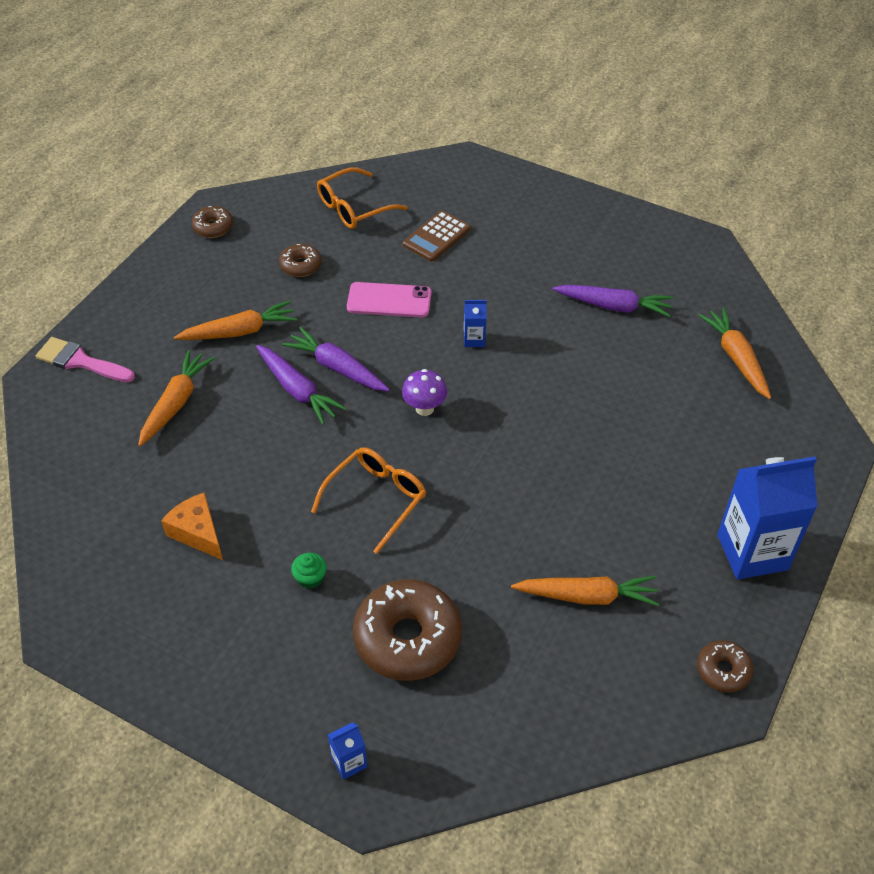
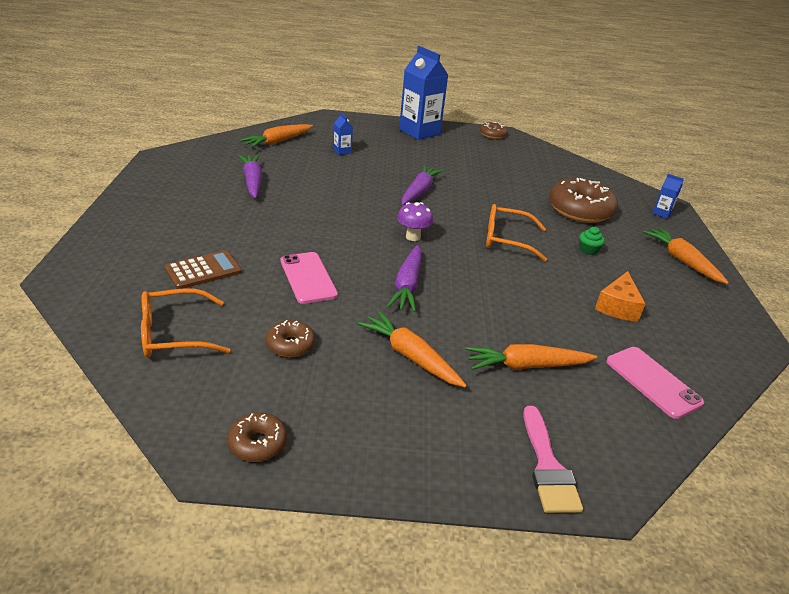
camera: 120 degrees left, 15 degrees down
(92, 486) = (653, 382): none -> pink phone
(297, 390) = (448, 299): purple carrot -> purple carrot (419, 192)
(354, 208) = (174, 334): orange glasses -> orange glasses turned 135 degrees clockwise
(436, 237) = (203, 270): brown calculator -> brown calculator turned 45 degrees counterclockwise
(474, 339) = (327, 229): blue carton -> blue carton (342, 151)
(587, 596) = (493, 167): orange carrot -> orange carrot (682, 261)

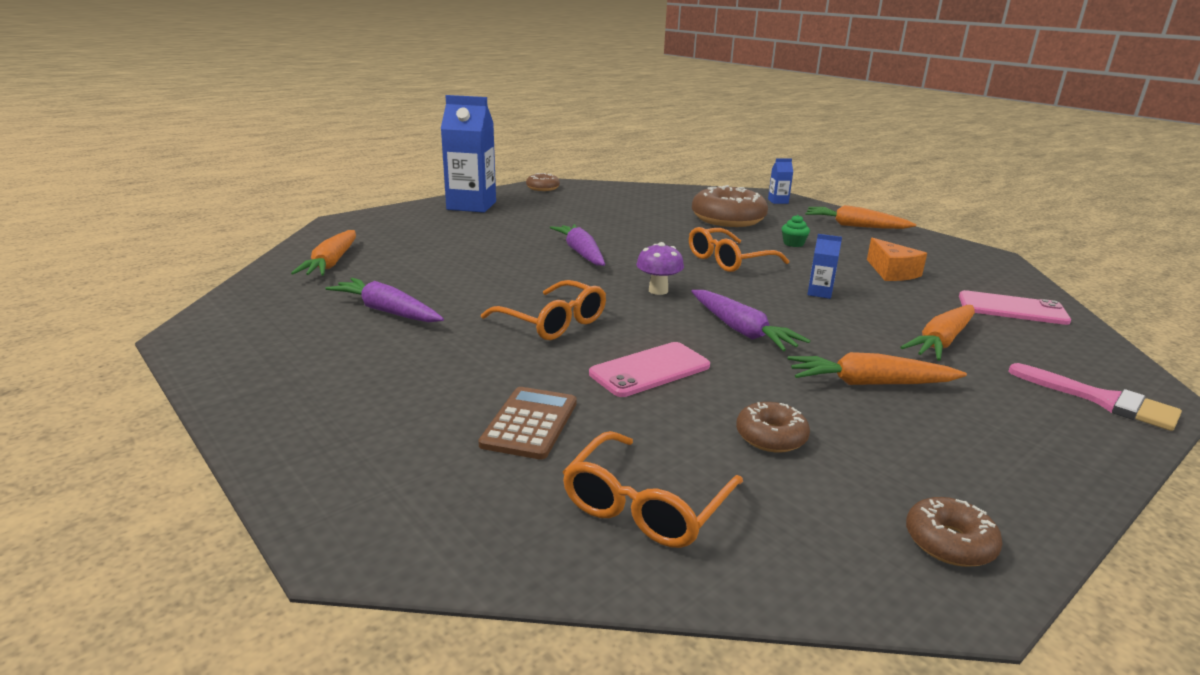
camera: 40 degrees left, 10 degrees down
(308, 278) = (650, 370): pink phone -> pink phone turned 60 degrees counterclockwise
(315, 226) = (553, 322): none -> orange glasses
(342, 151) = (429, 247): blue carton -> blue carton (819, 293)

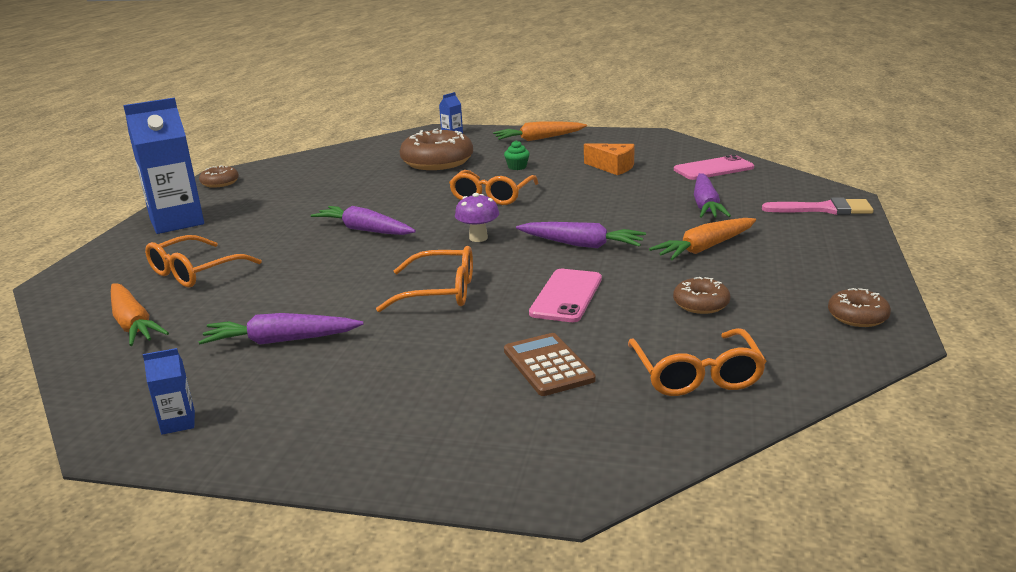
camera: 35 degrees left, 0 degrees up
(423, 242) = (195, 272): none -> orange glasses
(819, 293) = (590, 199): blue carton -> blue carton (178, 423)
(941, 341) = (706, 205): orange carrot -> purple carrot

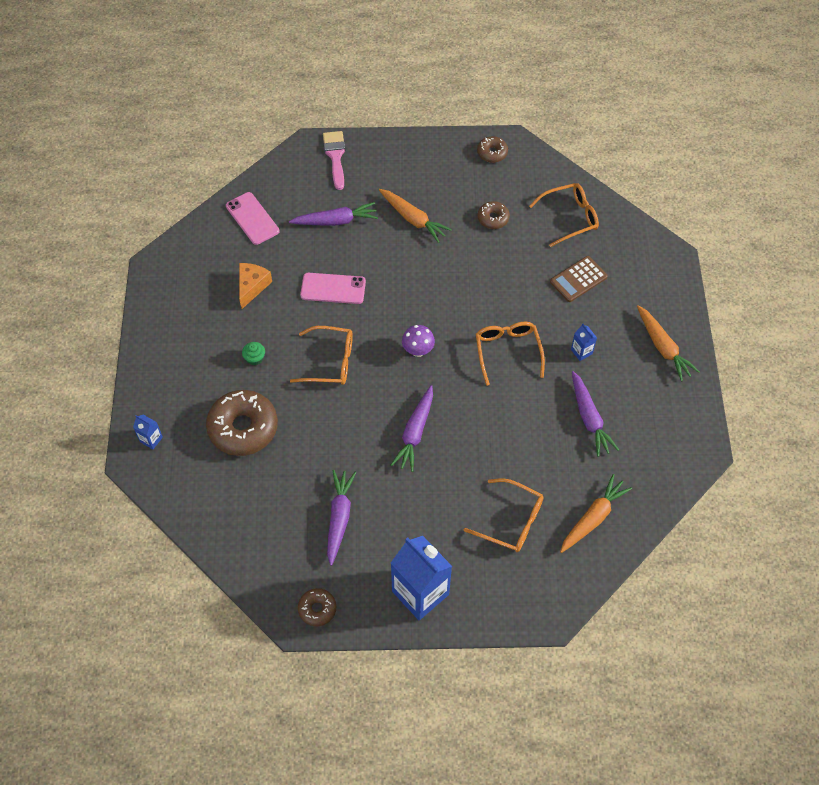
camera: 105 degrees left, 35 degrees up
(178, 423) = (680, 430): blue carton -> blue carton (581, 351)
(539, 139) = (168, 356): orange carrot -> orange carrot (663, 347)
(566, 296) = (497, 283): pink phone -> pink phone (333, 288)
(581, 245) = (419, 286): purple carrot -> purple carrot (339, 518)

